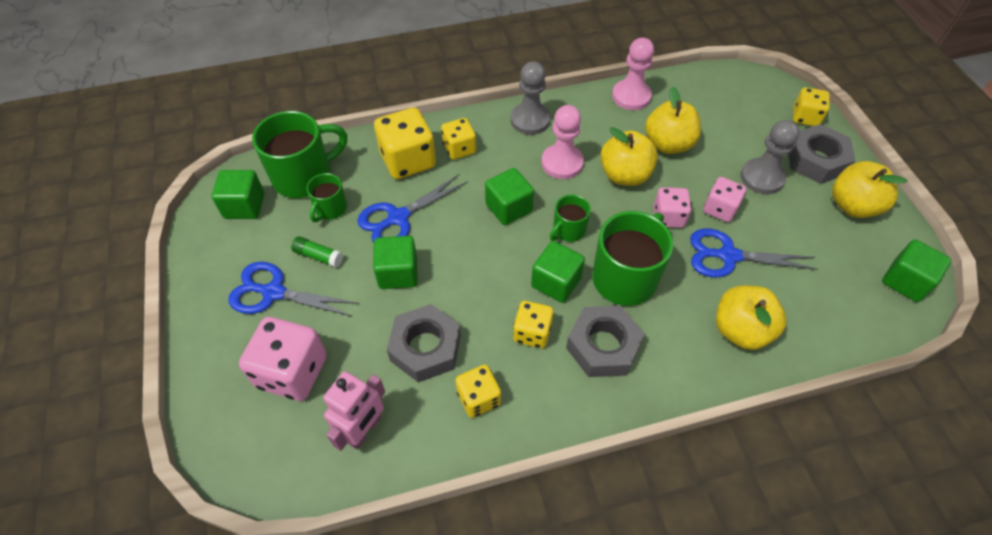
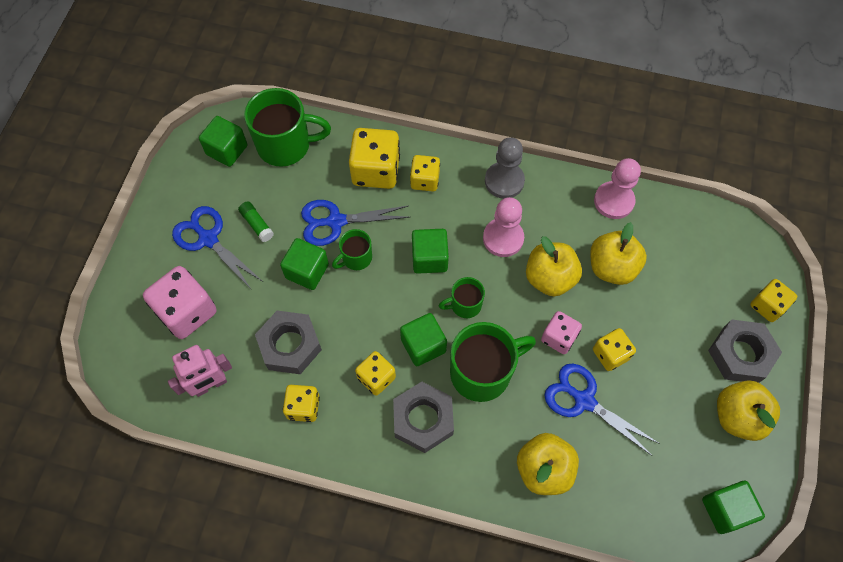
camera: 30 degrees right, 10 degrees up
(330, 209) = (289, 186): green mug -> green mug (356, 258)
(720, 209) = (610, 354): pink dice -> yellow dice
(762, 177) = (673, 345): grey pawn -> none

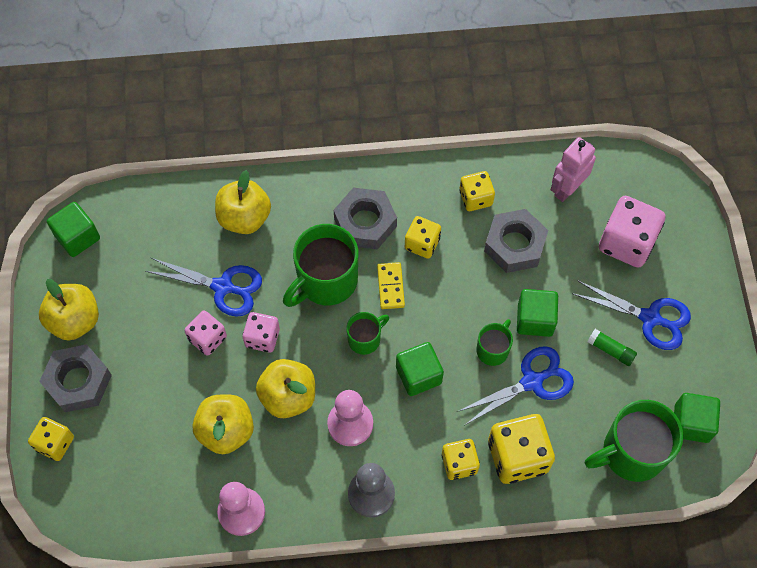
camera: 160 degrees right, 0 degrees up
(423, 345) = (390, 286): green cube -> yellow domino
(610, 354) = (207, 338): yellow dice -> pink dice

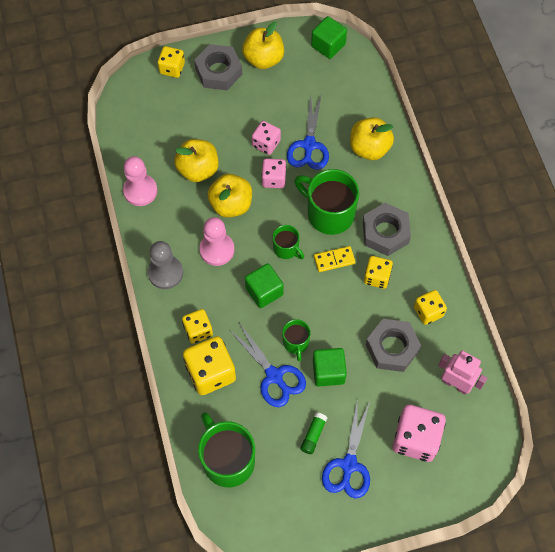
camera: 80 degrees right, 0 degrees up
(493, 349) = (296, 343): green mug -> green mug turned 60 degrees clockwise
(691, 423) = (261, 507): green cube -> none

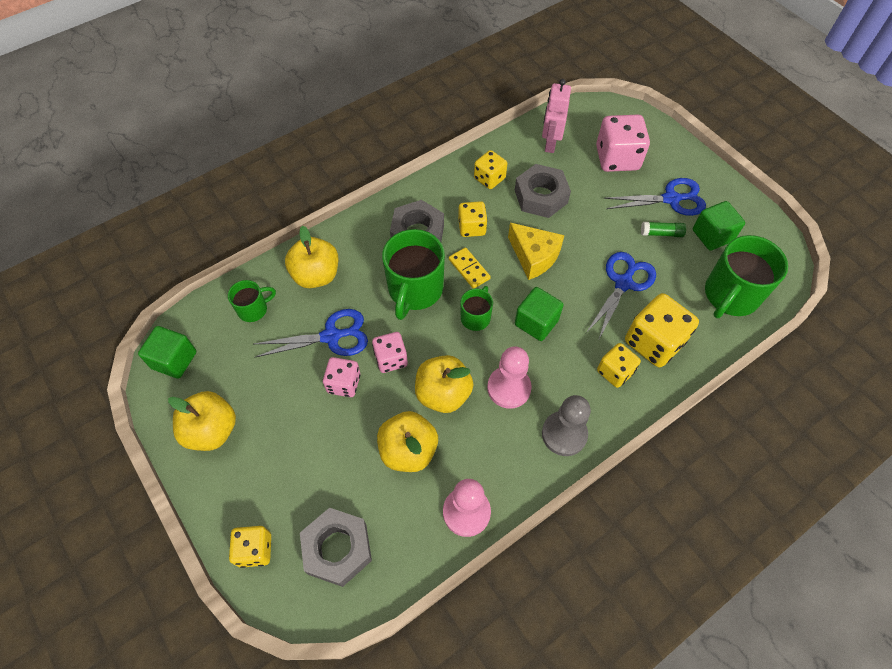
camera: 110 degrees left, 5 degrees down
(218, 71) = (246, 482): grey nut -> grey nut (337, 549)
(296, 343) = (578, 275): green mug -> green mug (253, 309)
(328, 315) = (534, 256): none -> yellow cheese
(328, 372) = (593, 239): green cube -> green cube (712, 235)

